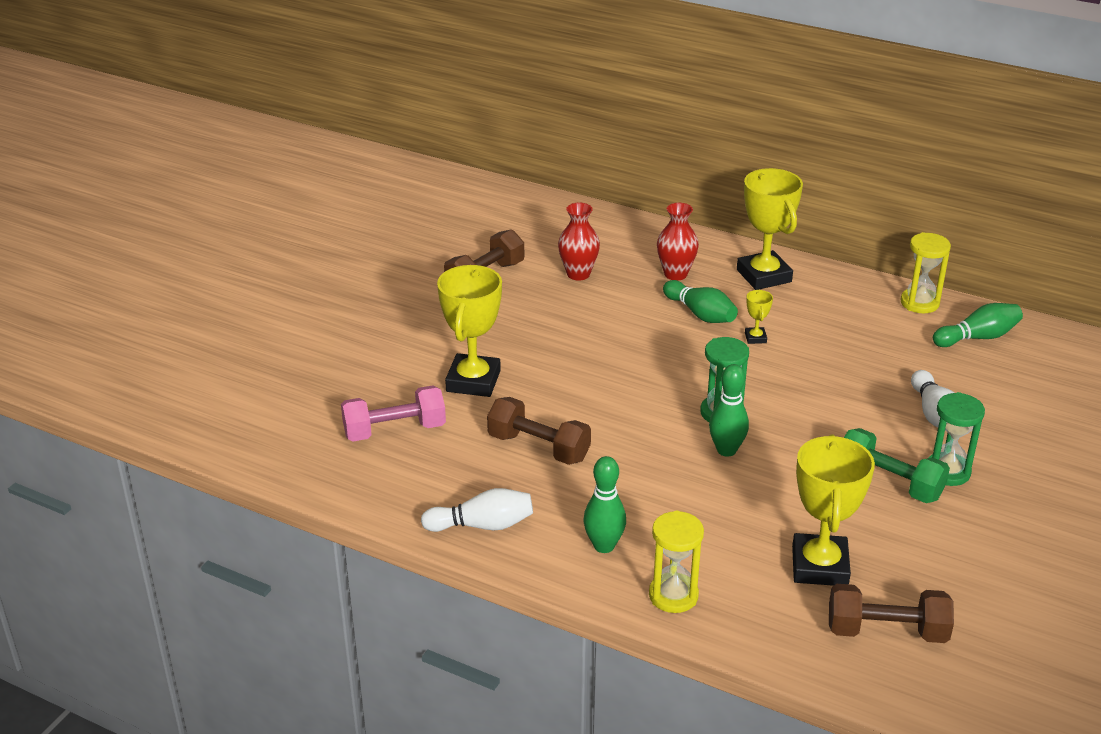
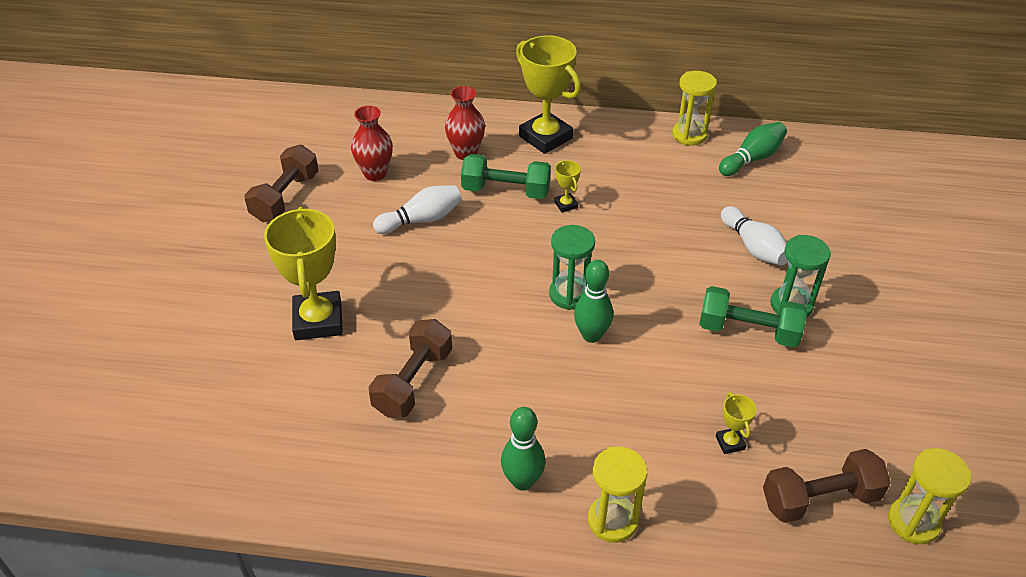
camera: 20 degrees left, 10 degrees up
(395, 430) = (258, 402): pink dumbbell -> none
(482, 525) = (392, 493): white bowling pin -> white bowling pin (421, 220)
(538, 447) = (413, 382): brown dumbbell -> brown dumbbell turned 75 degrees counterclockwise
(700, 314) = (506, 191): green bowling pin -> green dumbbell
(819, 566) = (730, 443): yellow trophy -> yellow trophy, size x0.44
(973, 673) = (913, 522): none -> yellow hourglass

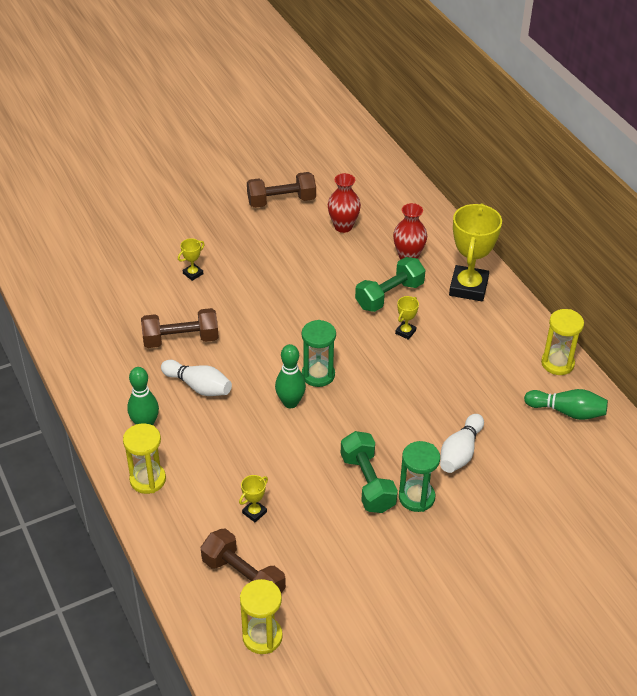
camera: 55 degrees right, 0 degrees up
(318, 320) = (193, 274): yellow trophy -> yellow trophy, size x0.44
(421, 220) = (321, 271): white bowling pin -> white bowling pin (198, 386)
(506, 191) = (389, 295): green dumbbell -> green dumbbell turned 75 degrees clockwise

